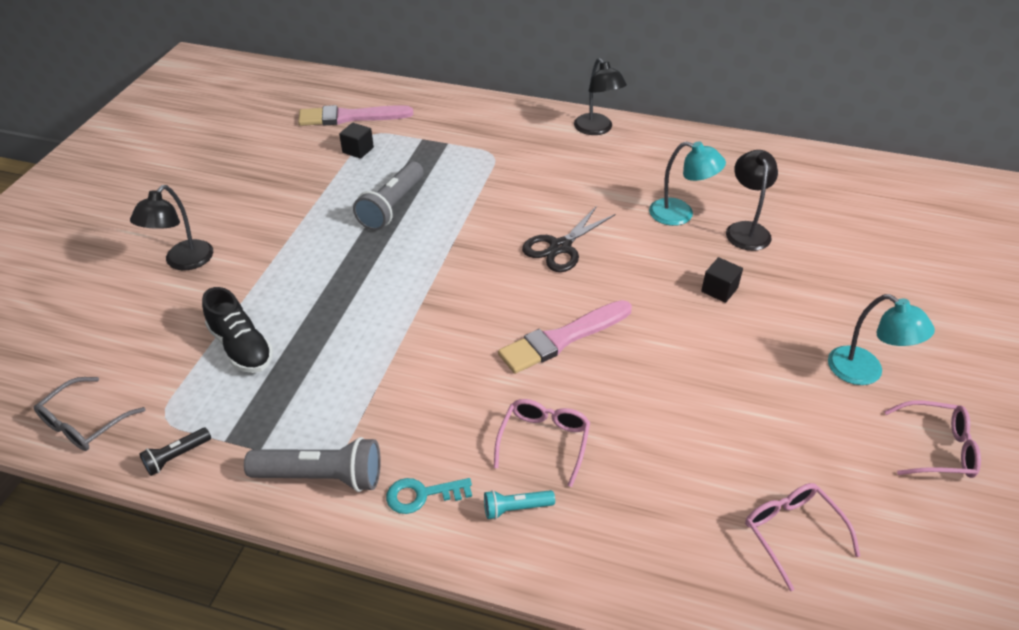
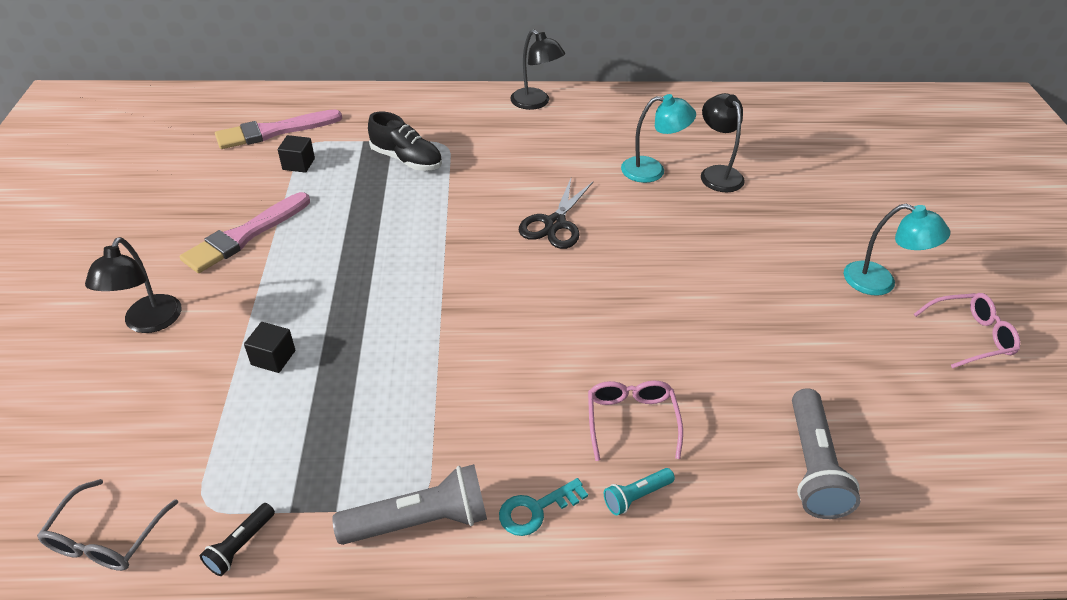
camera: 20 degrees left, 0 degrees up
(241, 347) = (262, 402): black shoe -> black shoe (406, 160)
(392, 206) = (363, 216): grey flashlight -> grey flashlight (812, 465)
(562, 338) = (600, 313): pink brush -> pink brush (245, 235)
(719, 290) = (721, 234): black cube -> black cube (273, 358)
(792, 533) = (894, 447): pink glasses -> none

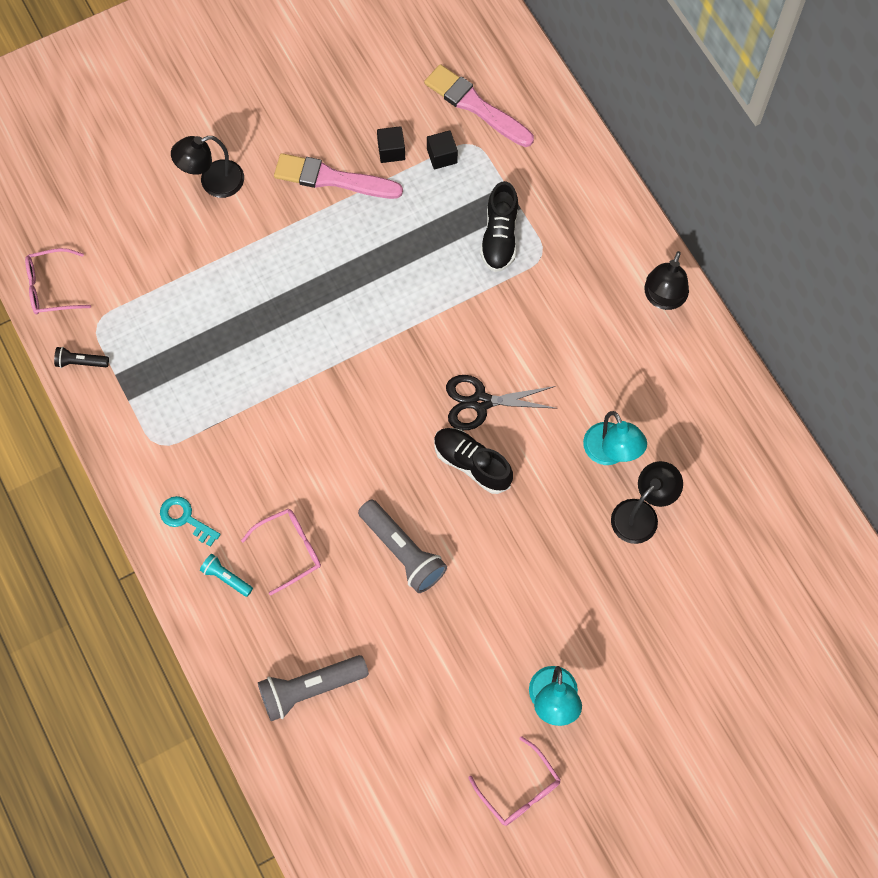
camera: 65 degrees right, 25 degrees up
(107, 537) = (52, 287): grey glasses -> pink glasses
(273, 358) = (224, 283): black cube -> black cube (391, 151)
(419, 521) = (144, 452): grey flashlight -> grey flashlight (402, 551)
(613, 250) = (472, 464): none -> black shoe

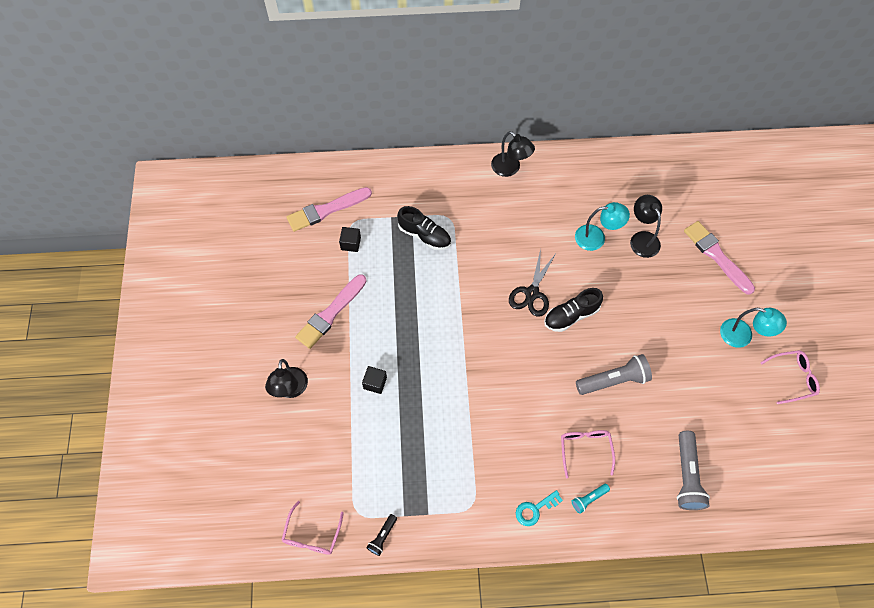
camera: 65 degrees left, 5 degrees down
(391, 151) = (330, 270): black cube -> black cube (375, 383)
(667, 626) = (716, 256): none -> pink brush

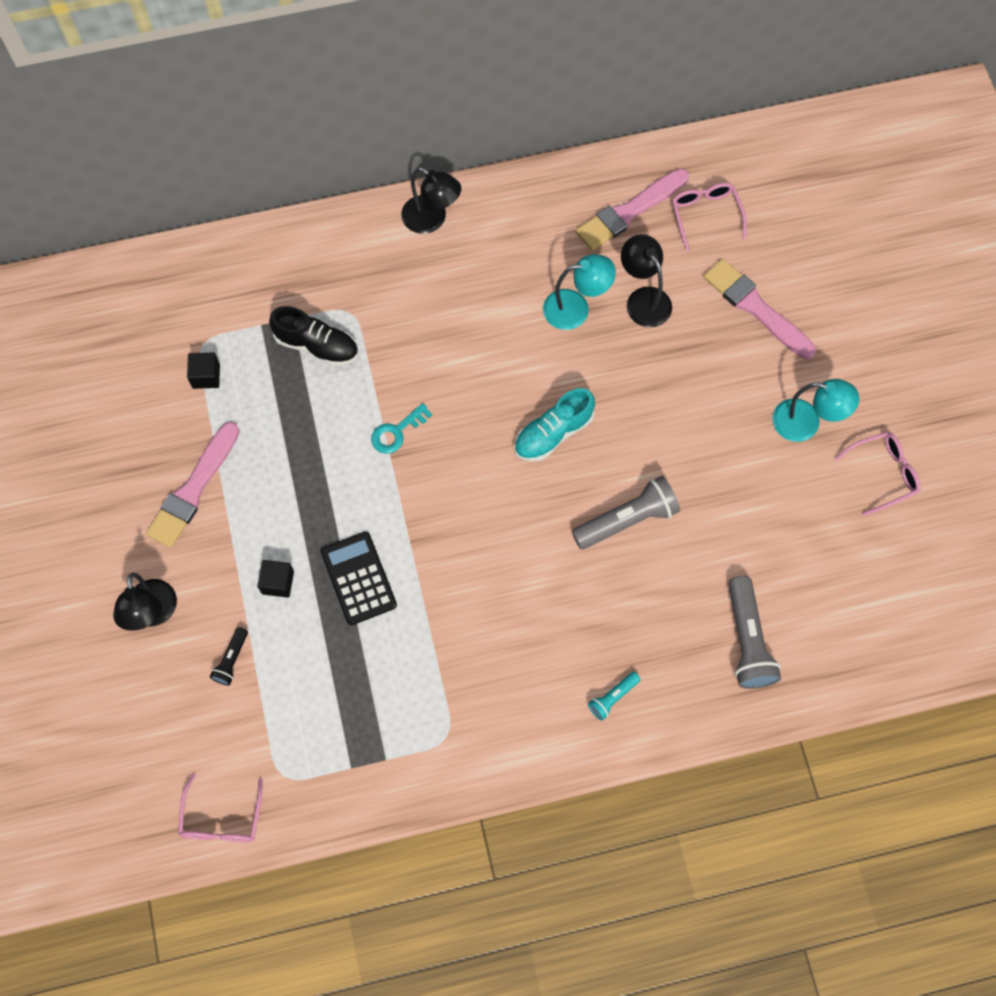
camera: 10 degrees left, 5 degrees up
(326, 210) = (159, 329): pink brush -> pink brush (629, 212)
(382, 536) = (325, 803): black flashlight -> black flashlight (231, 660)
(428, 389) = (358, 578): none -> black calculator
(532, 293) = (491, 409): black scissors -> none
(534, 509) = (537, 726): turquoise key -> turquoise key (396, 432)
(571, 315) = (553, 433): black shoe -> turquoise shoe
(585, 450) = (599, 628): pink glasses -> pink glasses (706, 216)

